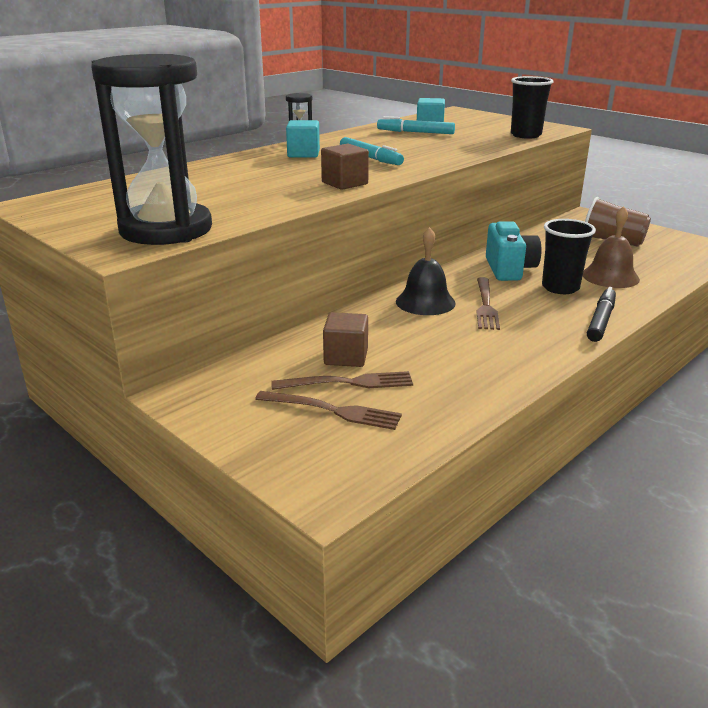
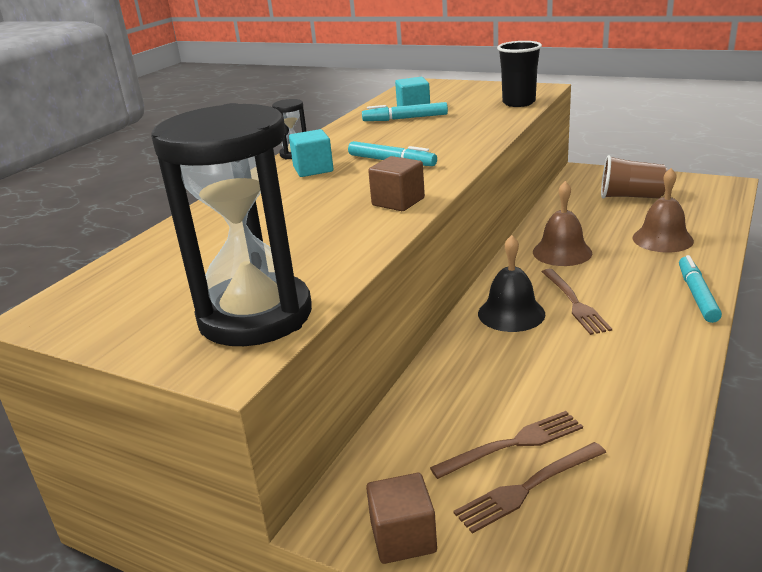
camera: 15 degrees left, 0 degrees up
(334, 411) = (527, 488): brown fork -> brown fork turned 150 degrees clockwise
(346, 357) = (483, 409): brown cube -> brown cube (403, 537)
(509, 269) = (562, 252): turquoise camera -> brown bell
(560, 288) = (628, 263): black cup -> none
(600, 321) = (697, 295): black marker -> turquoise marker

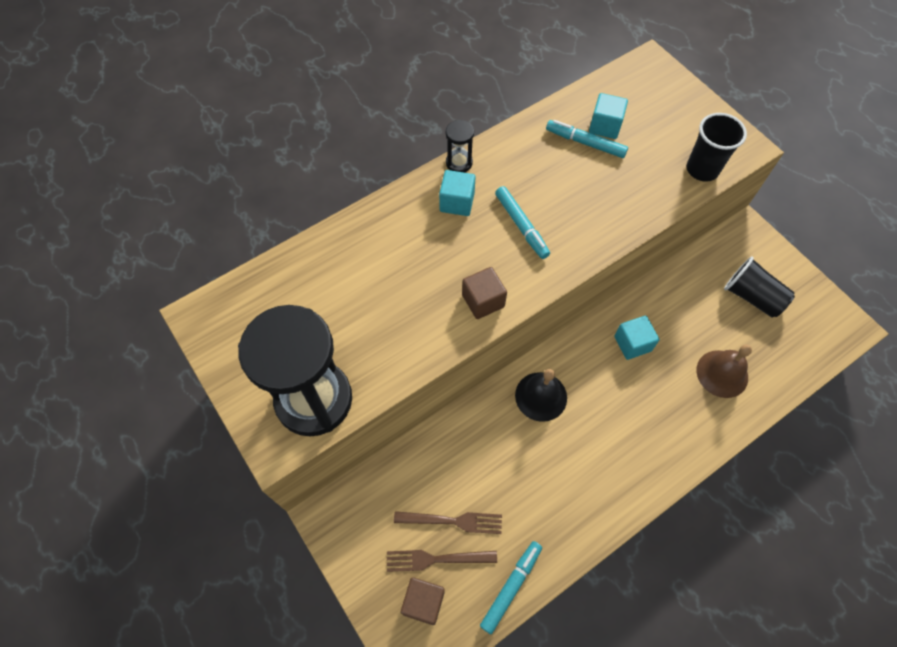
camera: 25 degrees right, 35 degrees up
(403, 537) = (351, 552): brown cube -> brown cube (423, 602)
(562, 252) = (632, 343): brown bell -> turquoise cube
(575, 303) = (592, 412): brown fork -> none
(630, 196) = (752, 297): brown cup -> black cup
(697, 295) = (683, 456): turquoise marker -> turquoise marker (511, 587)

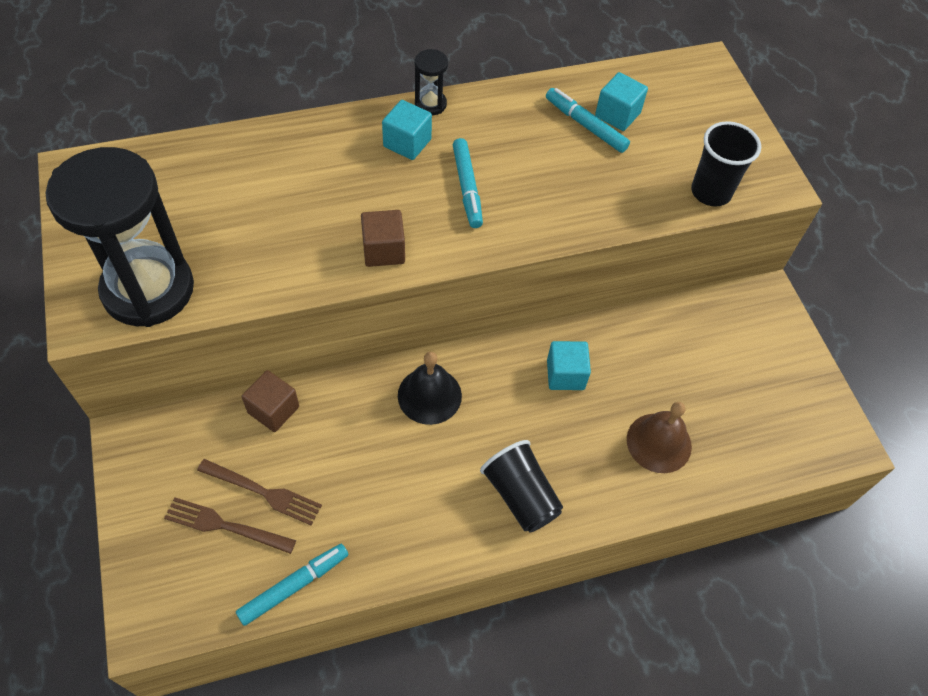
camera: 15 degrees right, 5 degrees down
(423, 602) = (188, 565): brown cube -> brown cube (273, 410)
(752, 297) = (737, 370): black cup -> black cup (520, 496)

